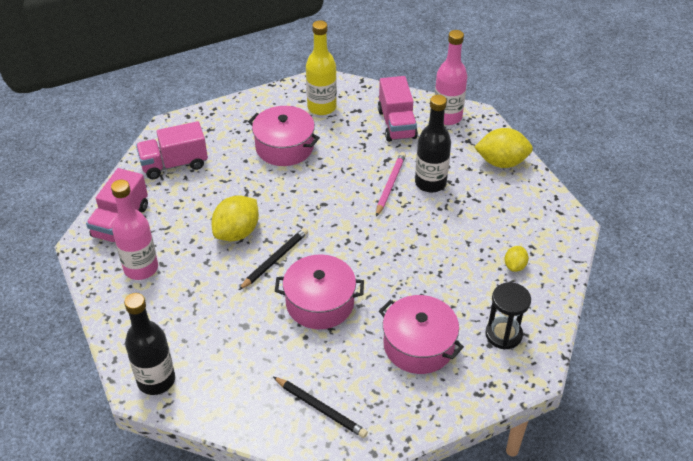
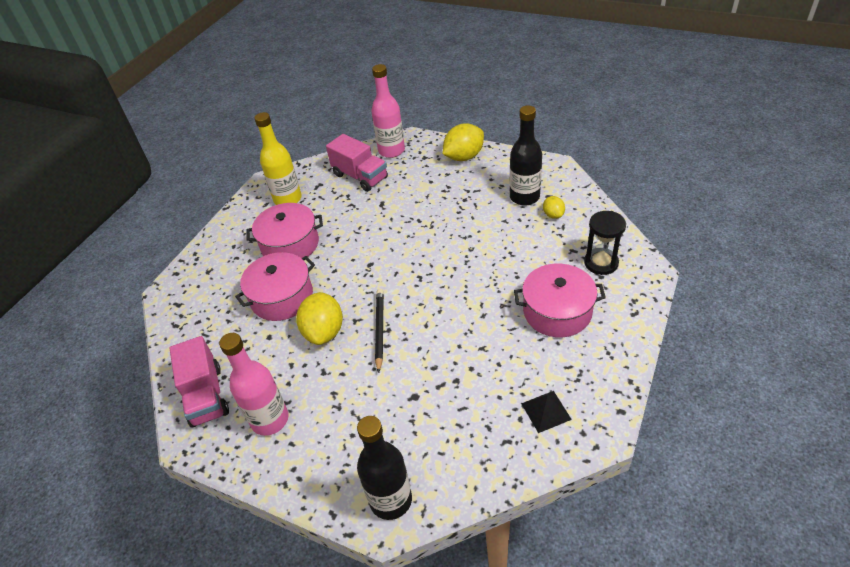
camera: 35 degrees left, 0 degrees up
(174, 164) = (206, 317): pink truck -> none
(320, 303) = (452, 335): pink pot -> pink pot (282, 297)
(320, 408) = (546, 411): black pencil -> black pyramid
(390, 185) = (405, 219): pink pencil -> none
(430, 183) = (432, 199): black bottle -> black bottle (524, 197)

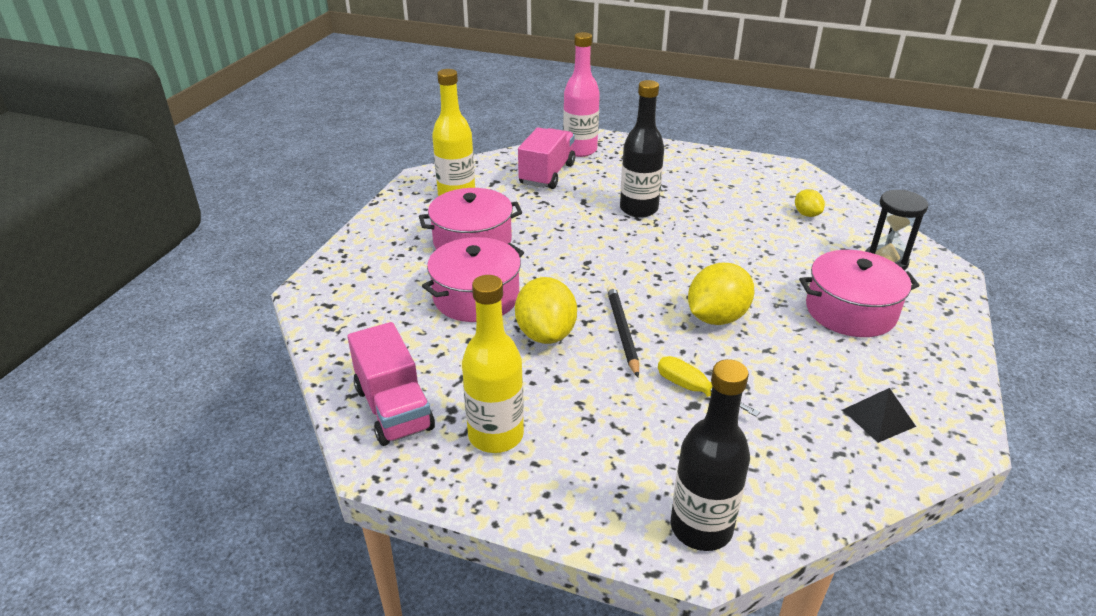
camera: 10 degrees left, 10 degrees down
(270, 420) = (496, 435): pink bottle -> yellow bottle
(360, 176) = (547, 174): pink truck -> pink truck turned 105 degrees counterclockwise
(418, 383) = (694, 390): none -> yellow screwdriver
(464, 157) = (674, 157): yellow lemon -> yellow lemon (716, 317)
(524, 197) = (764, 197): black bottle -> black bottle (638, 209)

